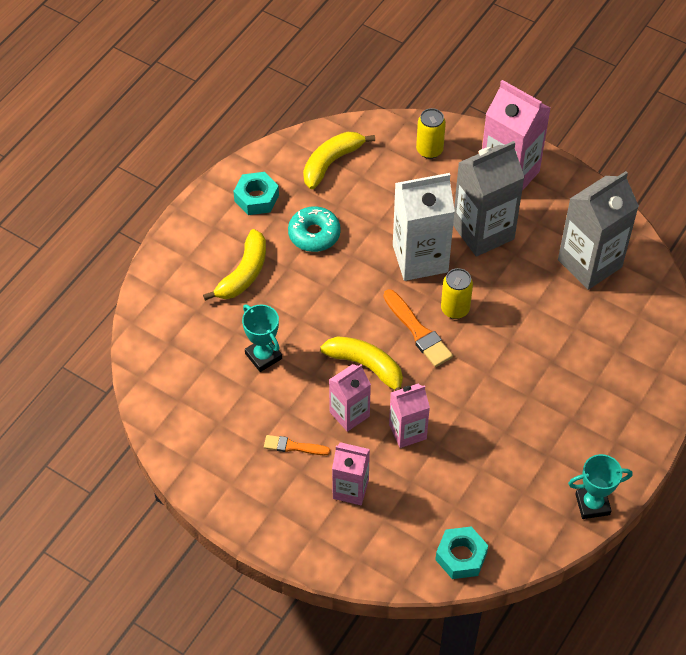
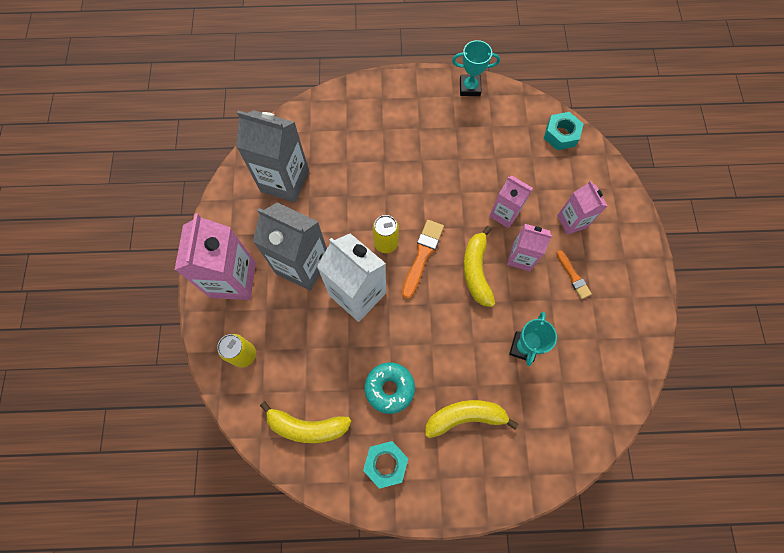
camera: 125 degrees left, 15 degrees up
(592, 504) = (469, 87): turquoise trophy -> turquoise trophy turned 45 degrees counterclockwise

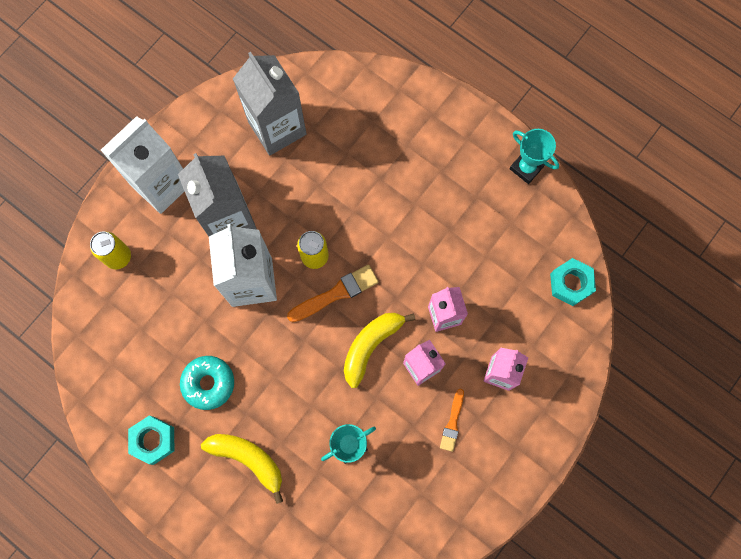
camera: 40 degrees right, 5 degrees up
(233, 279) = (161, 184): pink carton -> white carton
(307, 426) = (118, 358): yellow banana -> none

